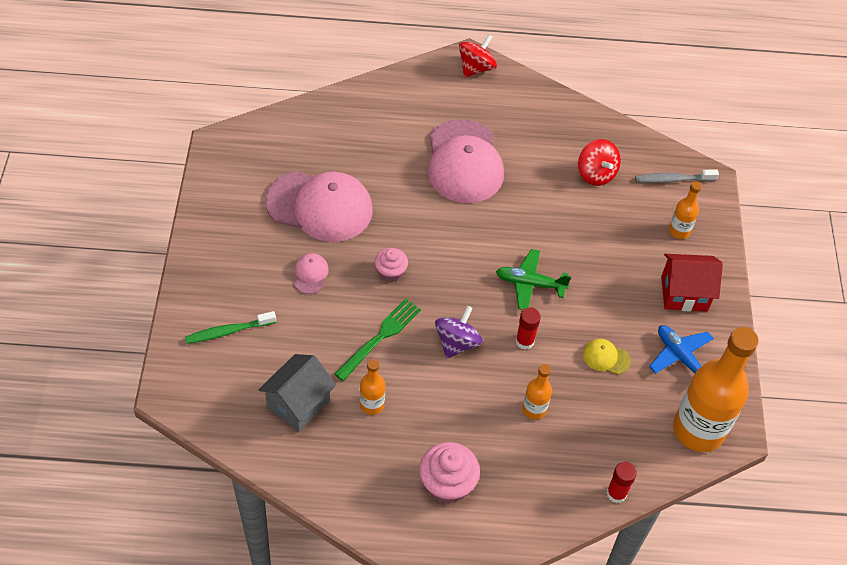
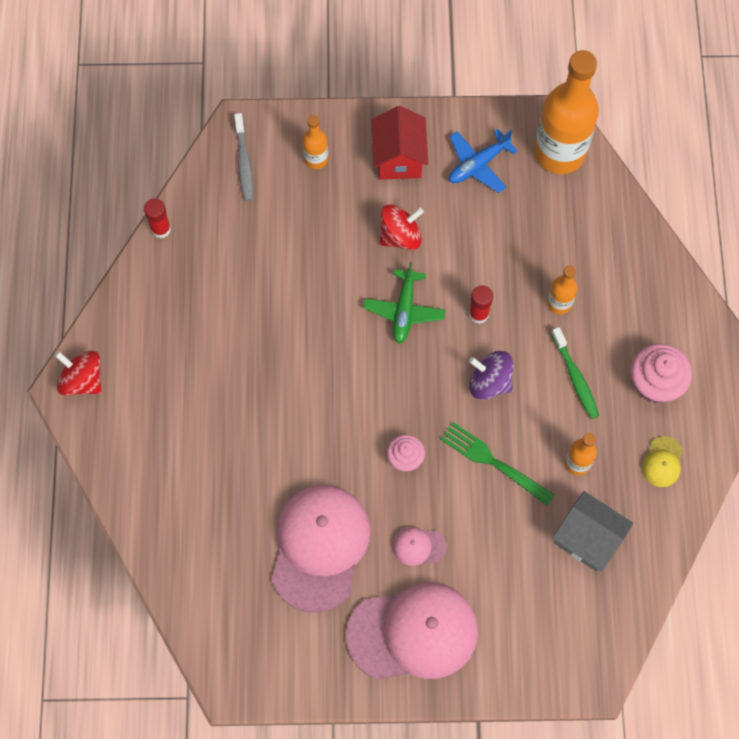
camera: 90 degrees left, 15 degrees up
(228, 331) = (507, 628): green toothbrush -> green toothbrush (575, 377)
(464, 162) = (237, 387): pink cap -> pink cap (413, 633)
(596, 174) = (243, 242): red spinning top -> red spinning top (400, 236)
(606, 357) = (488, 235): yellow cap -> yellow cap (662, 462)
(616, 493) = (640, 227): red glue stick -> red glue stick (161, 229)

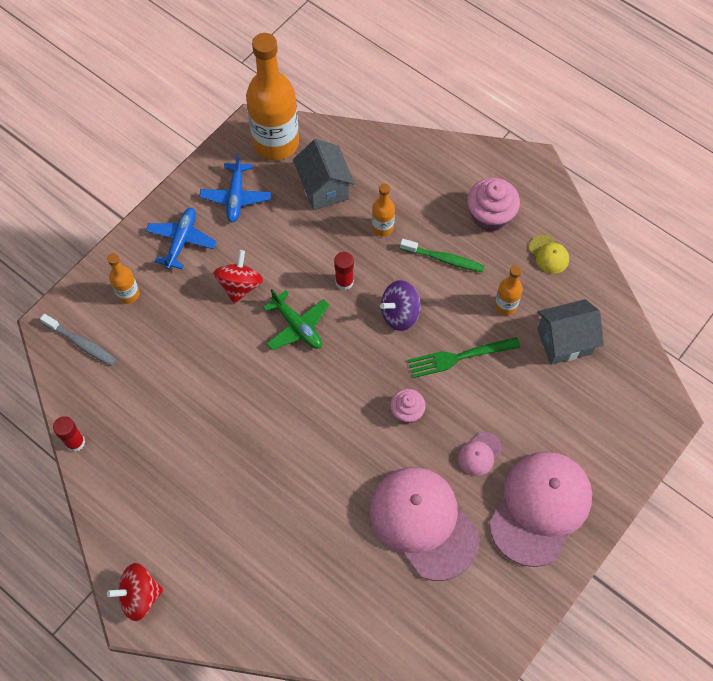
camera: 50 degrees left, 5 degrees down
(399, 158) = (181, 241): red house -> blue plane
(552, 226) = (324, 188): none -> grey house

